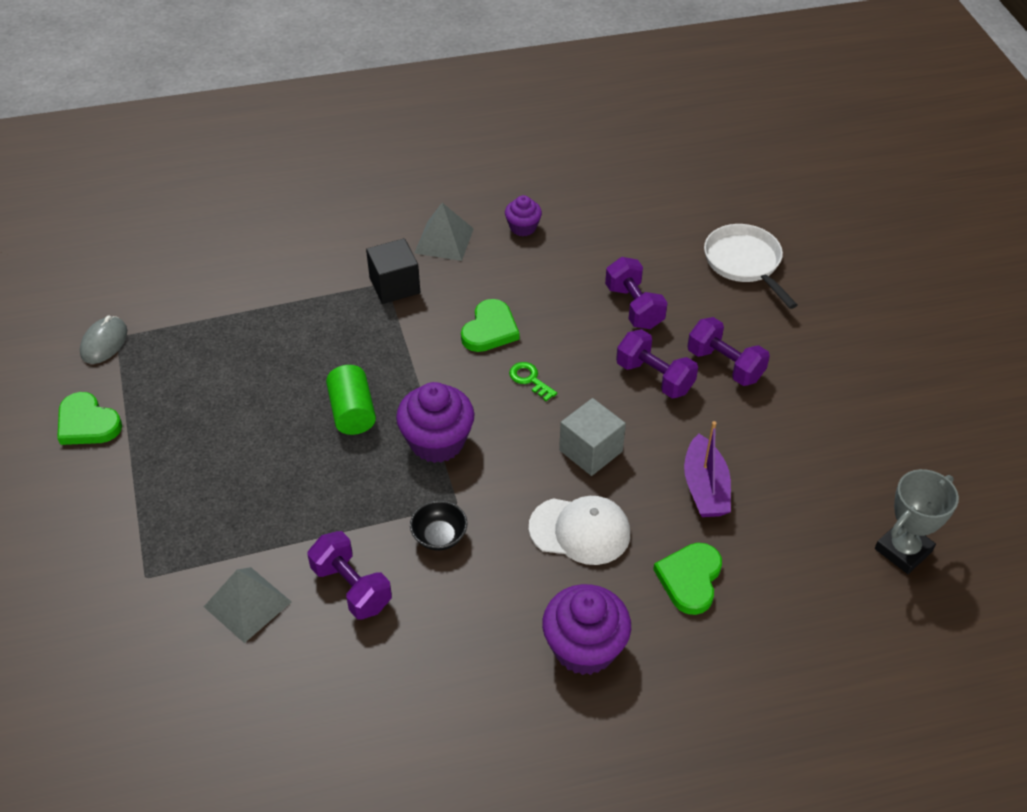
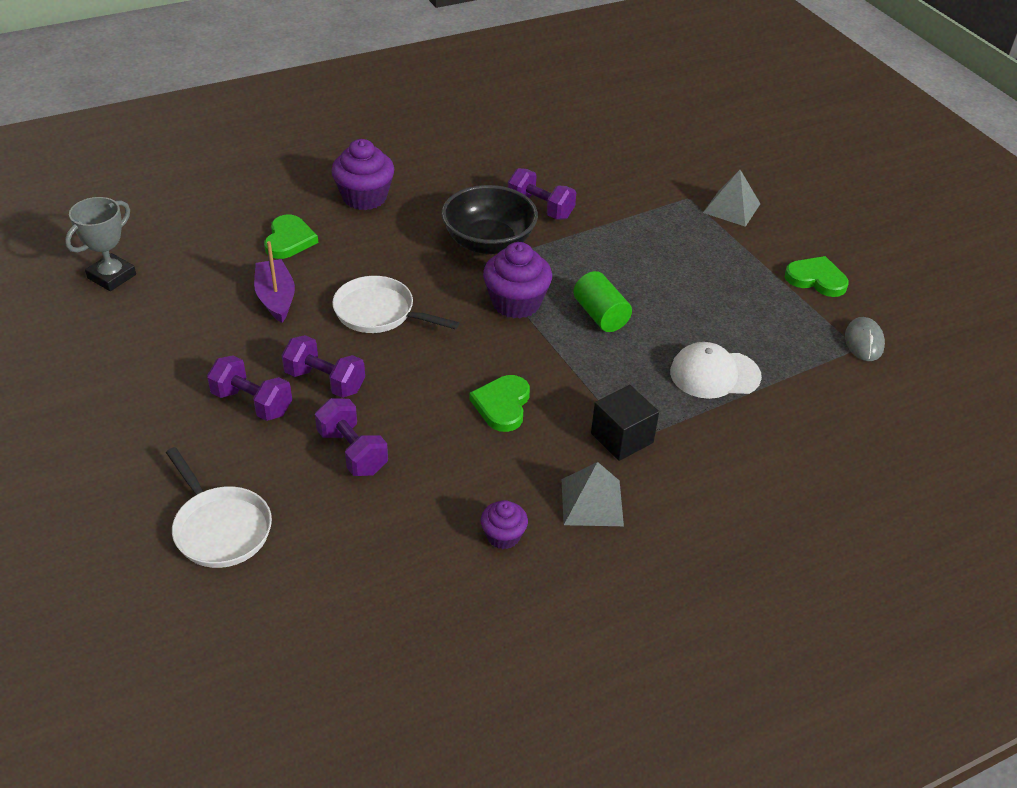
camera: 165 degrees right, 5 degrees down
(247, 604) = (608, 193): grey pyramid -> grey pyramid (731, 208)
(439, 536) = (488, 242): black bowl -> black bowl, size x2.10
(530, 379) = (448, 363): green key -> none
(580, 530) = (379, 258): white cap -> white cap (714, 374)
(590, 451) = (379, 312): grey cube -> white pan

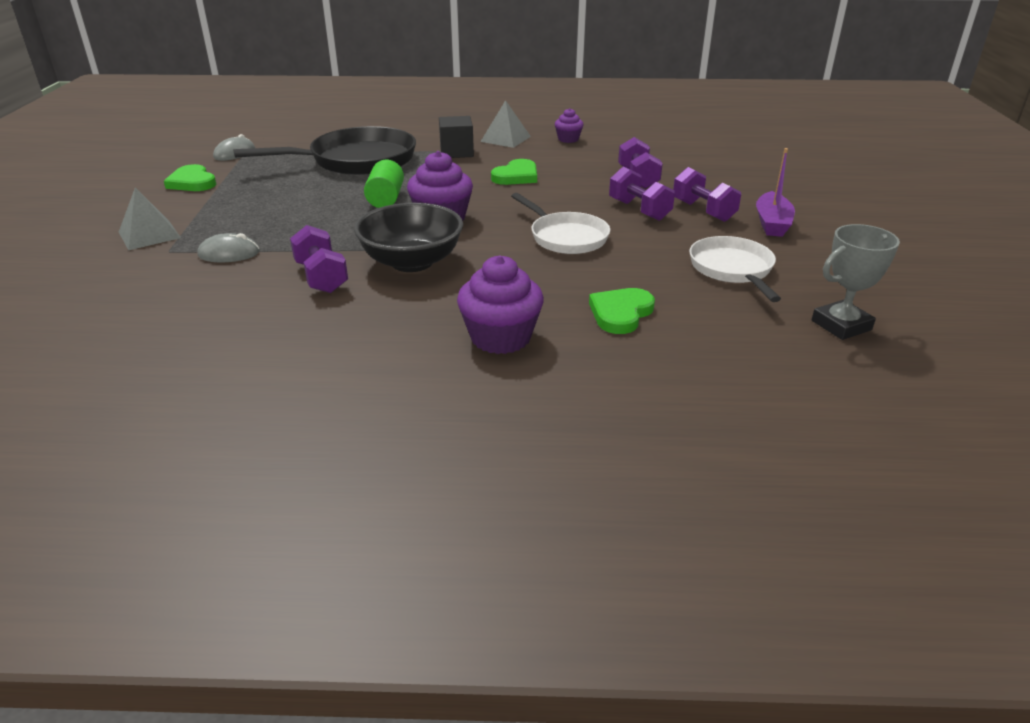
camera: 150 degrees left, 10 degrees down
(220, 528) = (739, 169): white pan -> white pan (732, 269)
(276, 298) = (658, 267): purple boat -> purple boat (772, 223)
(640, 209) = (229, 253): none -> grey mouse
(714, 374) = (356, 161): white cap -> black pan

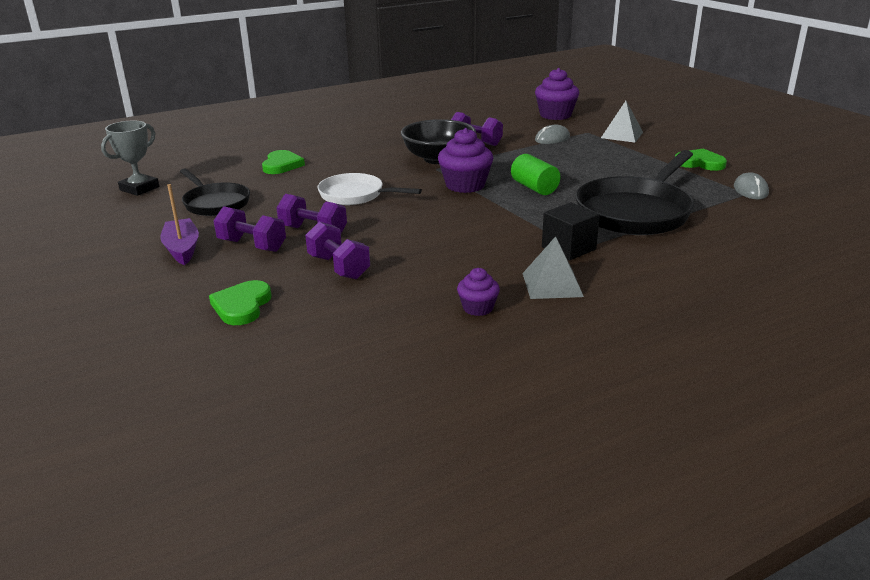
camera: 150 degrees right, 5 degrees down
(500, 337) = (339, 143): purple cupcake -> purple cupcake (555, 115)
(516, 176) = (463, 236): green heart -> green heart (242, 306)
(732, 269) = (215, 203): white pan -> black pan

